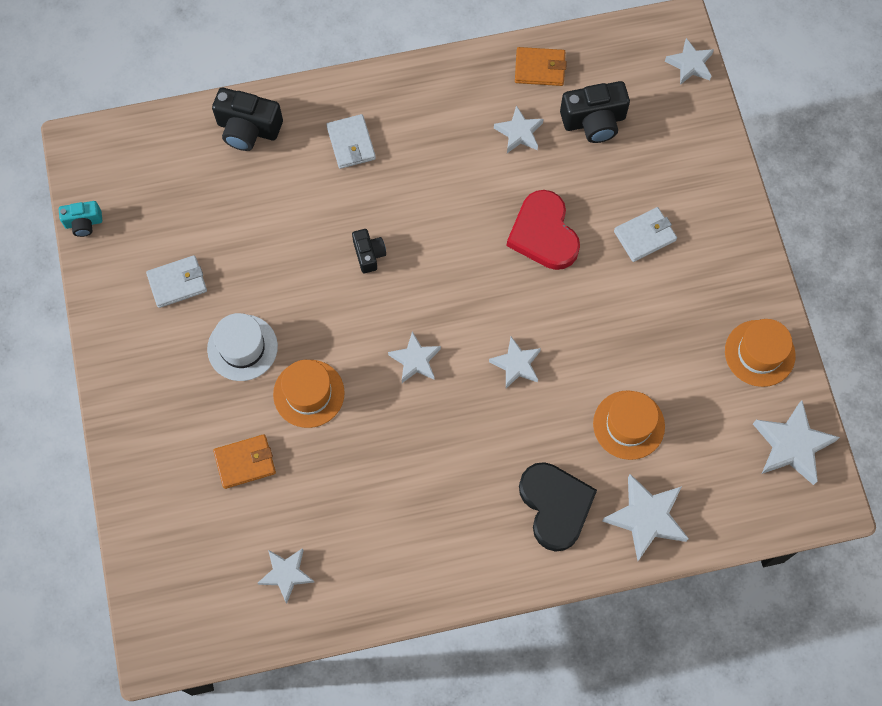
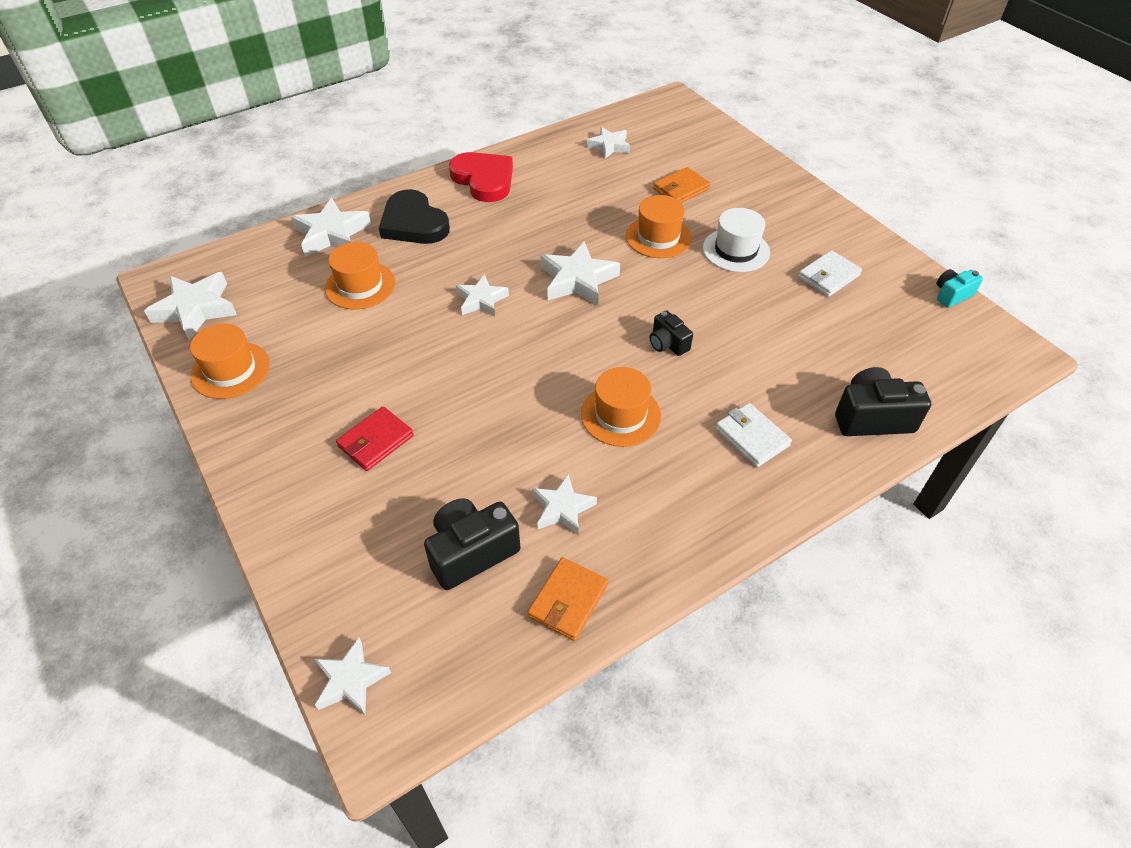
camera: 160 degrees right, 20 degrees down
(415, 360) = (577, 280): white star -> white star, size x1.55
(442, 196) = (620, 415): none -> orange hat
(539, 68) = (568, 601): orange wallet -> orange wallet turned 45 degrees counterclockwise
(544, 234) = (493, 411): red heart -> red heart (484, 179)
(644, 236) = (376, 441): white wallet -> red wallet

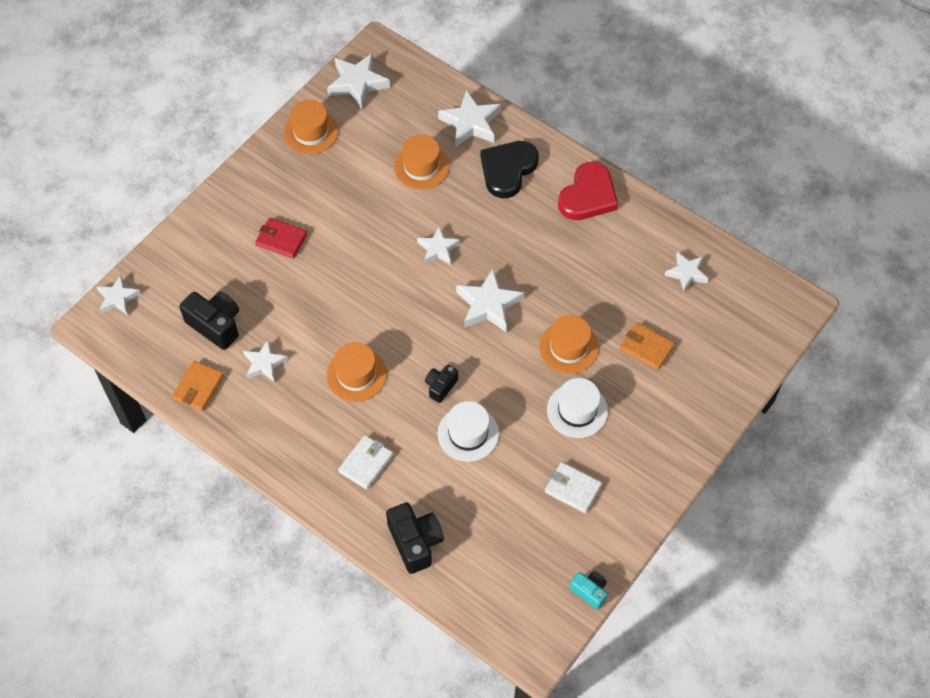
camera: 70 degrees right, 10 degrees up
(568, 601) = (198, 387): orange wallet -> orange wallet turned 75 degrees counterclockwise
(738, 337) = (468, 433): none -> white hat

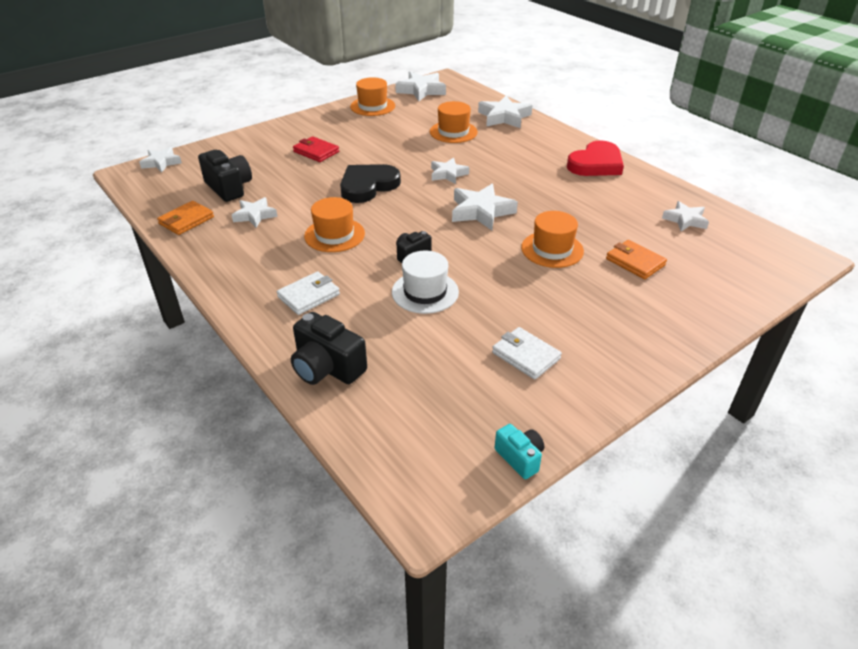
camera: 15 degrees right, 20 degrees down
(415, 542) = (327, 368): black camera -> black camera turned 135 degrees clockwise
(508, 170) = (527, 142): black heart -> black heart (368, 186)
(577, 410) = (548, 294): white hat -> none

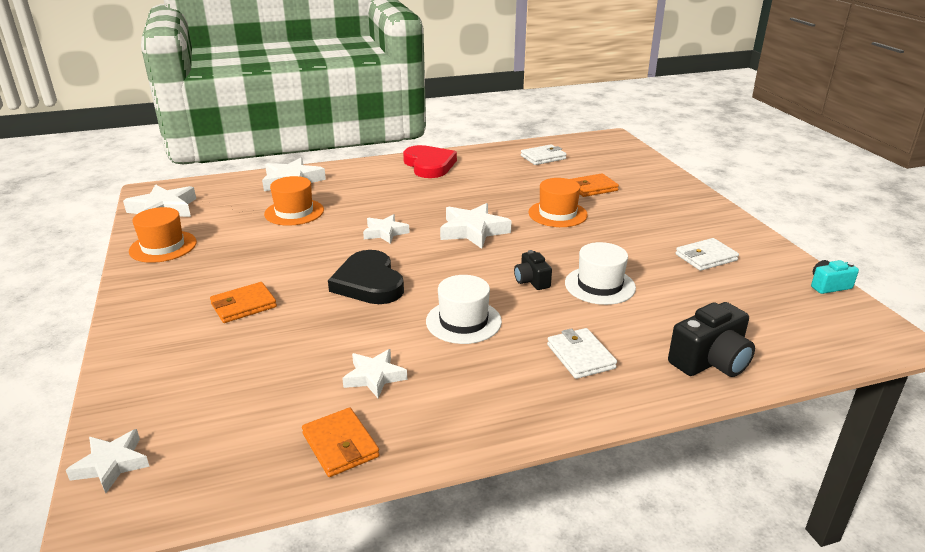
camera: 70 degrees left, 10 degrees down
(229, 188) = (275, 393): black camera -> none
(316, 152) = (243, 305): red wallet -> orange wallet
(334, 235) = (463, 321): orange hat -> white hat
(685, 220) = (543, 157): white star -> white wallet

